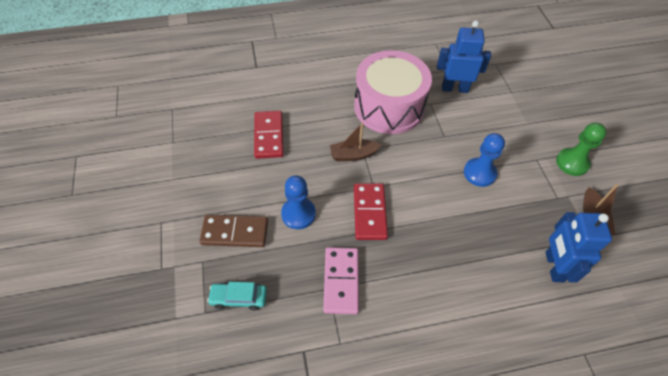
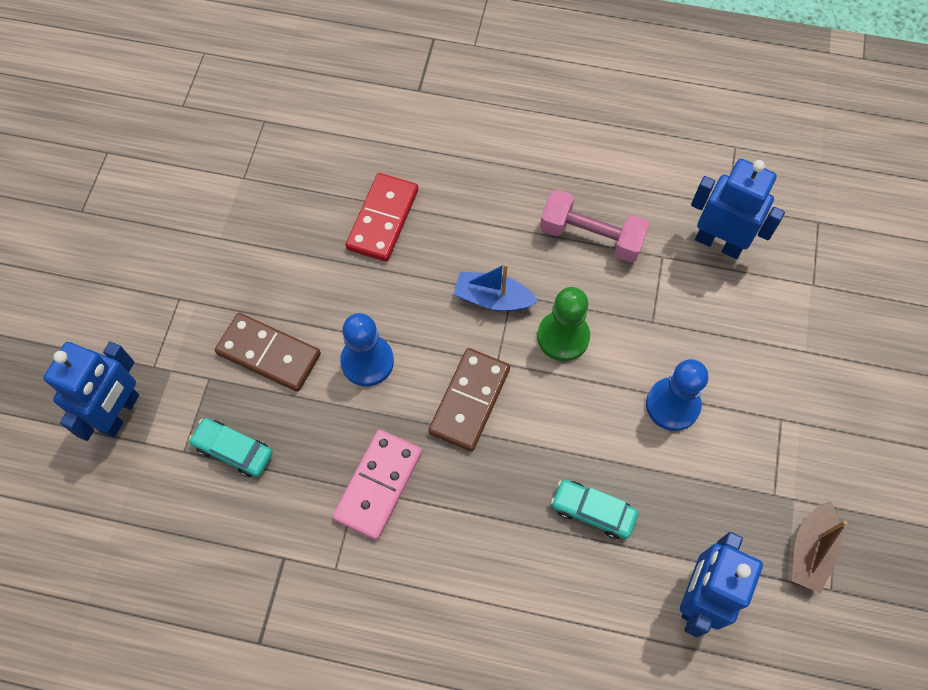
camera: 25 degrees right, 10 degrees up
(150, 306) = (120, 413): none -> blue robot
(353, 155) = (493, 298): brown boat -> blue boat
(370, 212) = (470, 401): red domino -> brown domino
(389, 107) = (591, 236): pink drum -> pink dumbbell
(471, 244) = (593, 511): none -> turquoise car
(572, 163) = (837, 448): green pawn -> green pawn (563, 337)

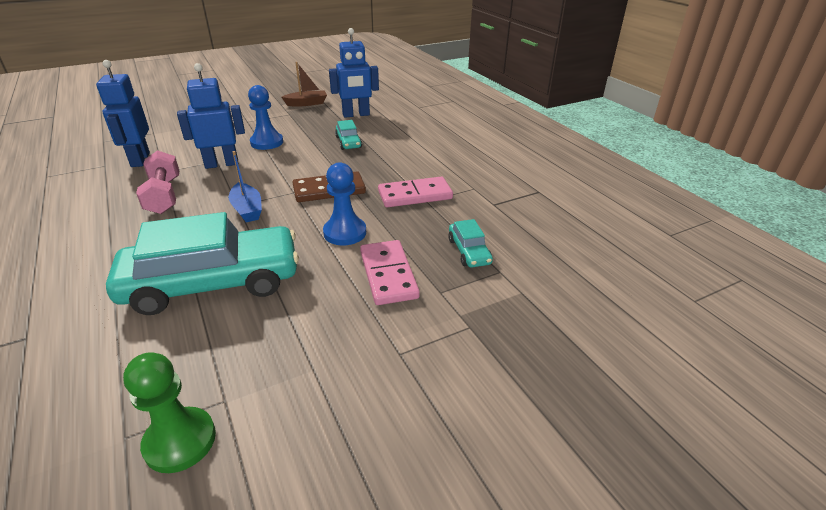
camera: 130 degrees left, 30 degrees down
(120, 413) = (523, 318): blue robot -> blue robot (221, 164)
(269, 354) = (388, 275): brown domino -> pink domino
(382, 219) = (213, 283): red domino -> turquoise car
(563, 337) = (254, 179): green pawn -> green pawn (180, 441)

